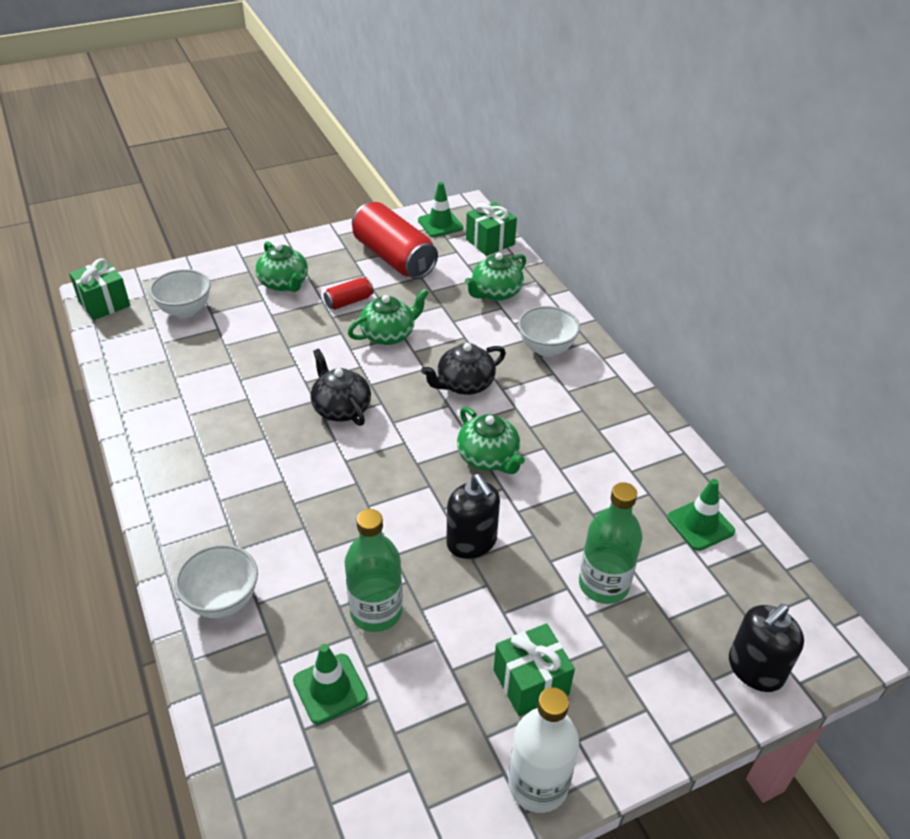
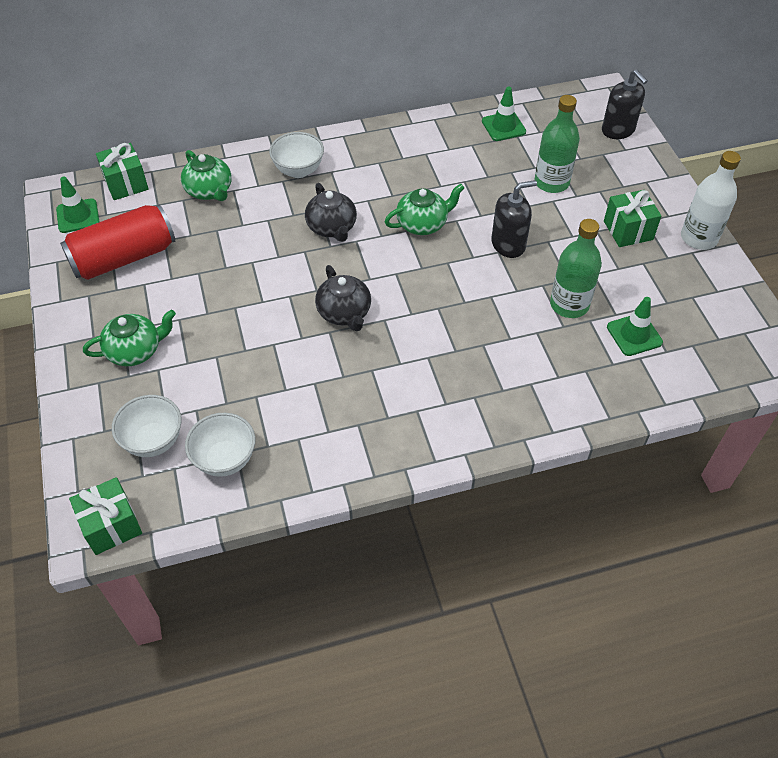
camera: 80 degrees left, 10 degrees up
(222, 600) = (554, 399): white bowl -> white bowl (225, 459)
(341, 408) = (344, 313): black teapot -> black teapot turned 90 degrees counterclockwise
(349, 301) = (186, 298): red can -> none
(389, 334) = (249, 272): green teapot -> none

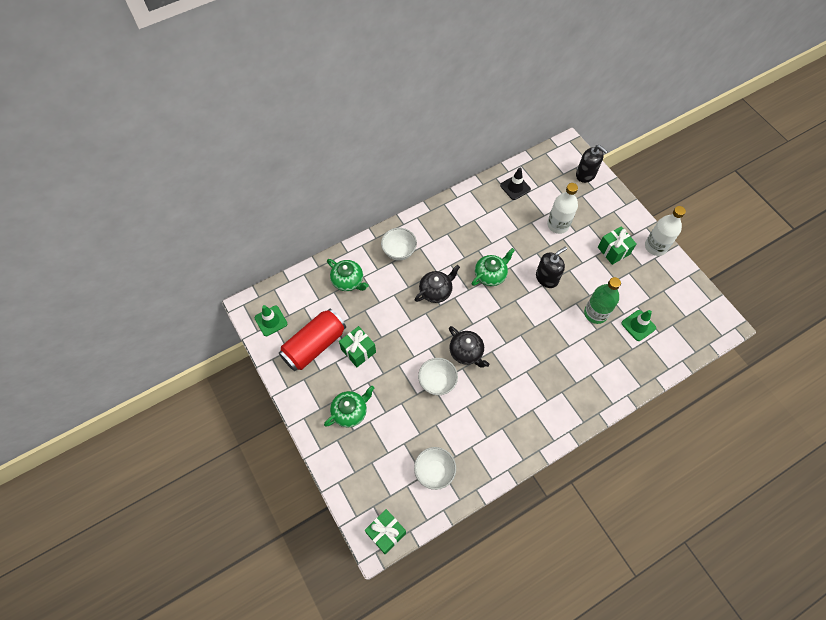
camera: 15 degrees left, 10 degrees up
(126, 183) = (291, 288): green gift -> green gift (358, 351)
(153, 441) = (387, 471): white bowl -> white bowl (437, 382)
(332, 227) = (436, 291): black teapot -> black teapot turned 90 degrees counterclockwise
(503, 126) = (515, 187): green traffic cone -> black traffic cone
(551, 182) = (558, 225): green bottle -> white bottle

